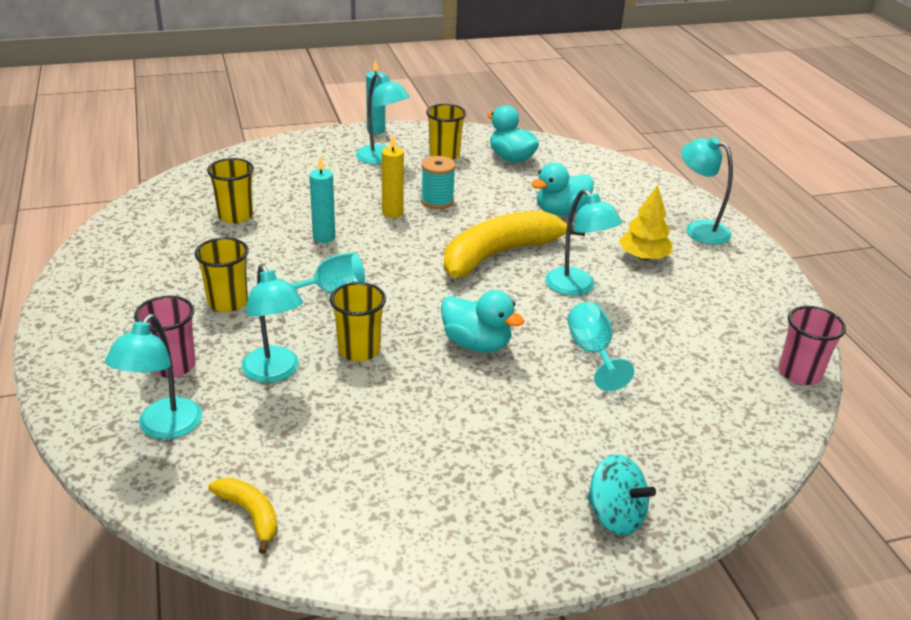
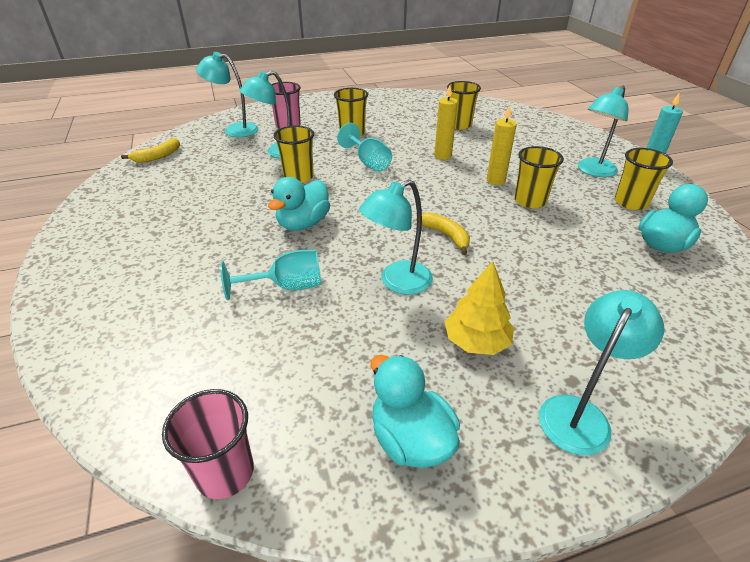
camera: 90 degrees right, 5 degrees up
(324, 237) = (442, 156): turquoise candle -> yellow candle
(437, 201) = (530, 201): turquoise spool -> yellow cup
(500, 254) = (446, 236): yellow banana -> yellow banana, size x0.46
(561, 211) = (555, 278): turquoise duck -> turquoise duck (410, 439)
(615, 516) = (80, 286): turquoise spinning top -> none

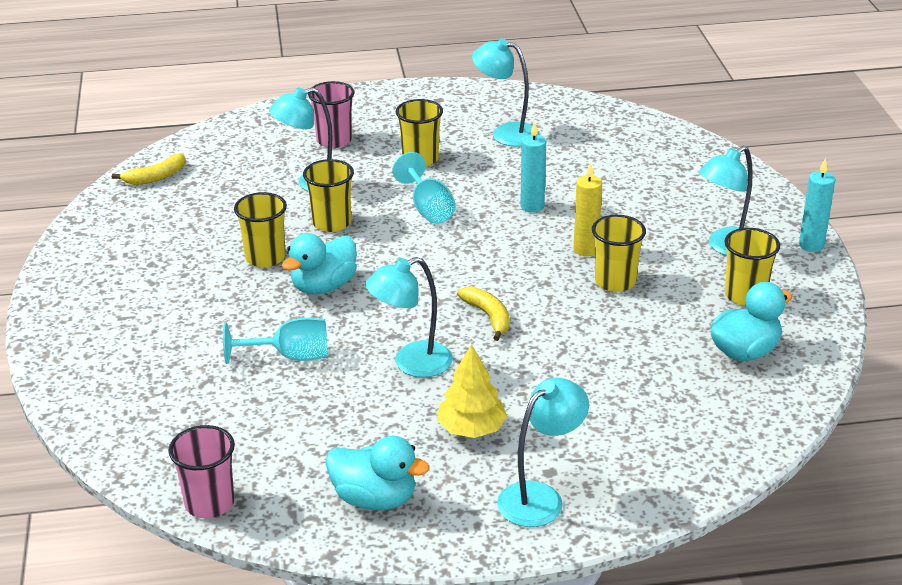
camera: 10 degrees right, 5 degrees down
(234, 130) = (259, 141): turquoise lamp -> turquoise lamp (505, 133)
(410, 439) = (375, 499): turquoise duck -> turquoise duck turned 135 degrees clockwise
(442, 156) = (532, 206): yellow candle -> turquoise candle
(459, 125) = (578, 157): yellow cup -> yellow cup (265, 258)

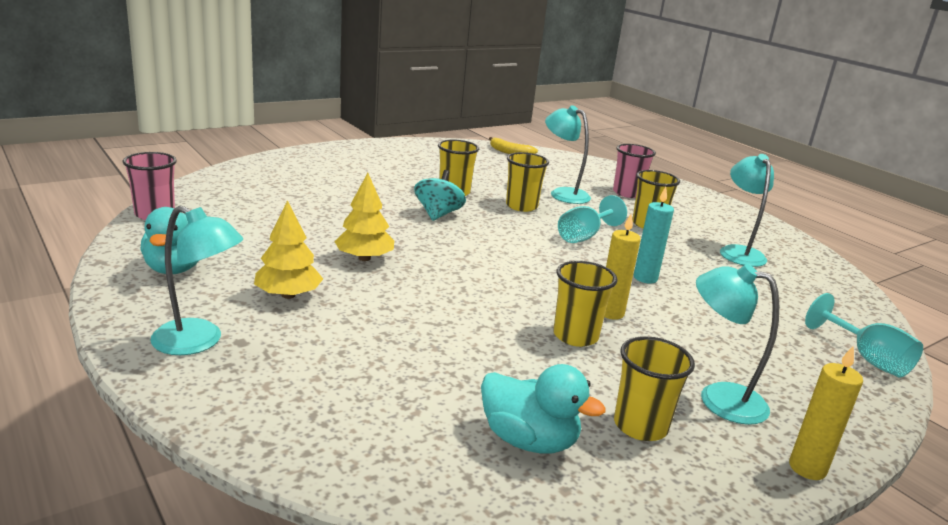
camera: 60 degrees right, 10 degrees down
(290, 356) = (341, 215): turquoise goblet -> turquoise goblet (867, 358)
(323, 286) = (438, 214): turquoise duck -> turquoise spinning top
(411, 363) = (364, 258): turquoise lamp -> yellow tree
(488, 317) = (457, 281): yellow banana -> none
(811, 245) = (807, 468): turquoise candle -> yellow candle

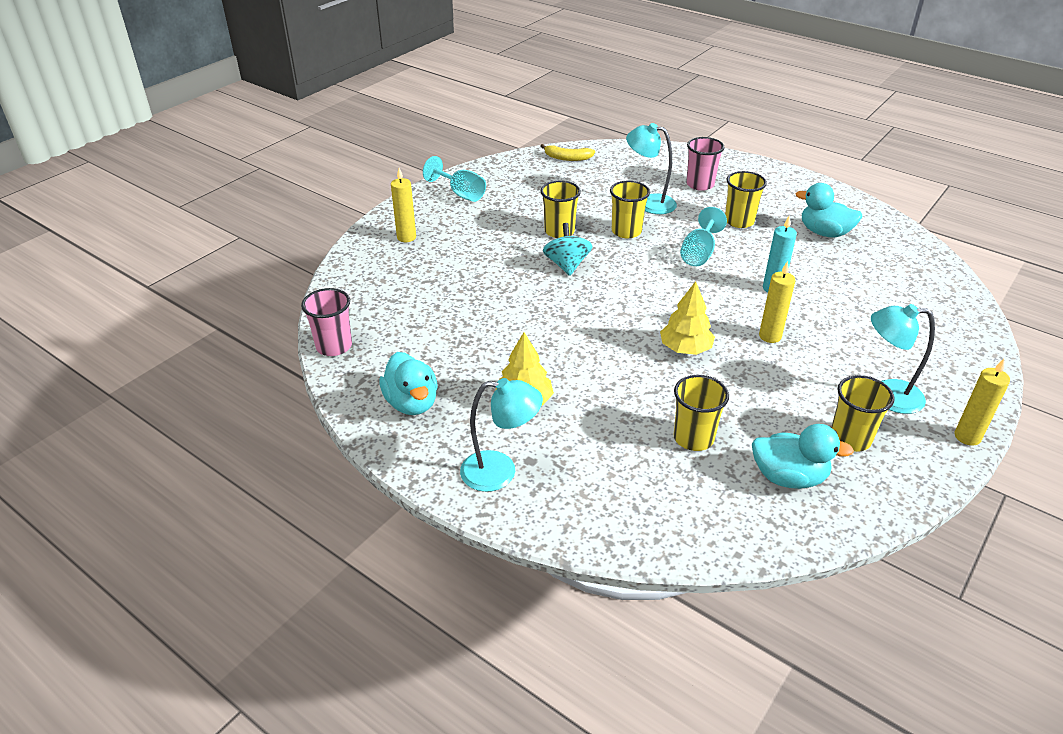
camera: 15 degrees left, 15 degrees up
(306, 166) = (406, 237): none -> yellow candle
(364, 258) = (549, 339): yellow tree -> yellow tree (685, 349)
(575, 336) = (760, 369): yellow cup -> yellow cup (693, 438)
(738, 252) = (824, 233): turquoise lamp -> turquoise duck
(867, 358) = (963, 321): turquoise goblet -> turquoise goblet (461, 193)

